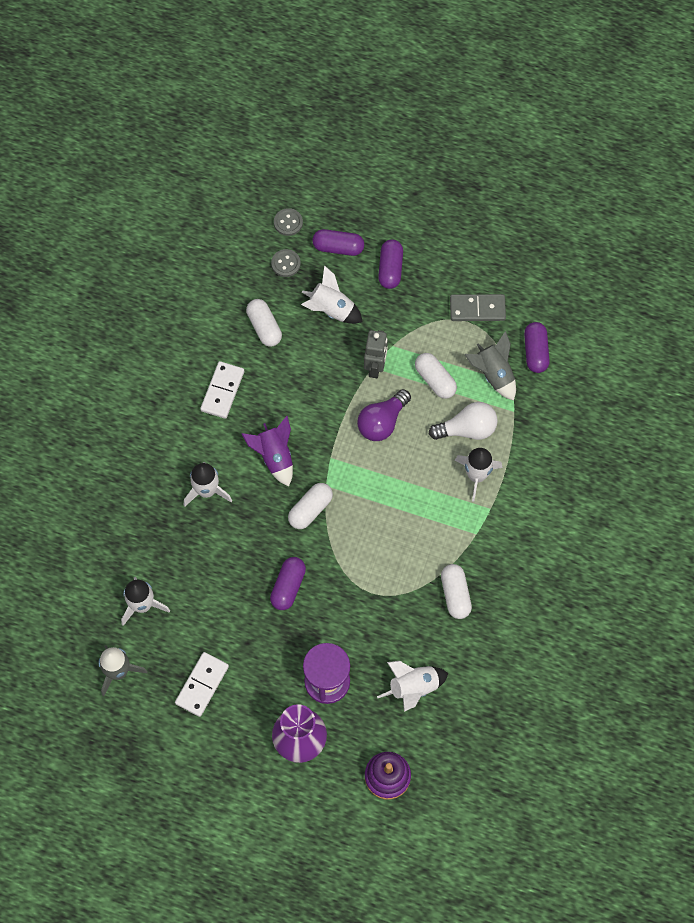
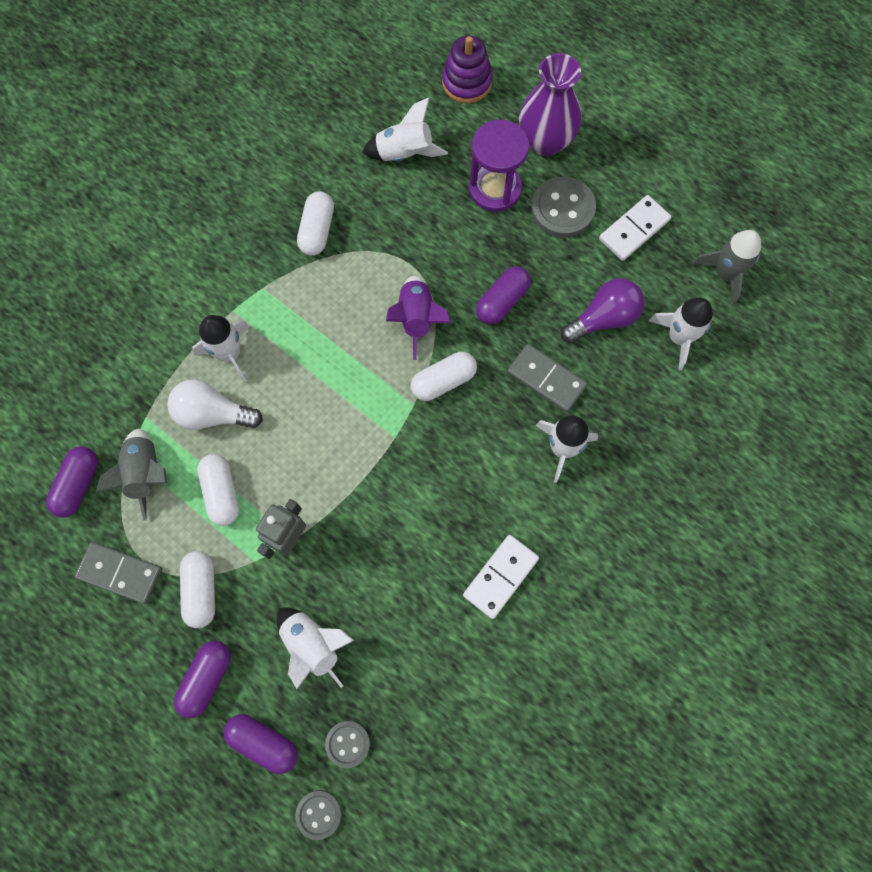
camera: 160 degrees left, 5 degrees up
(234, 537) = (546, 379): none -> grey domino
(264, 327) = (413, 652): white capsule -> white capsule (201, 590)
(266, 683) = (562, 209): none -> grey button
(274, 457) = (463, 462): purple rocket -> purple rocket (417, 319)
(382, 422) = (312, 460): purple light bulb -> purple light bulb (603, 318)

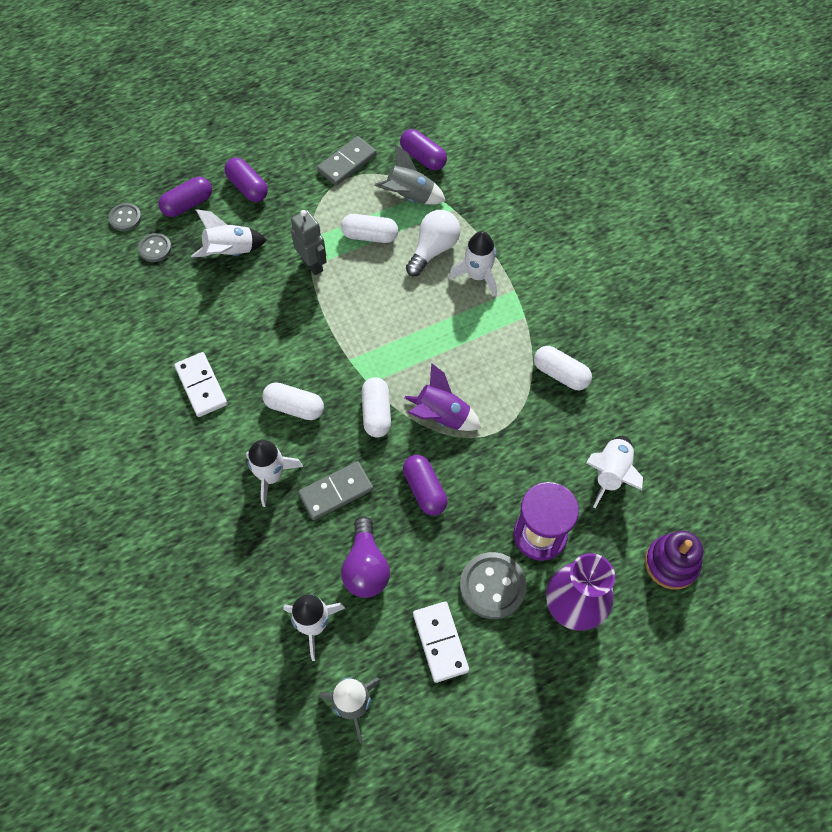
camera: 115 degrees right, 10 degrees down
(201, 590) = (307, 202): white capsule -> white capsule (294, 407)

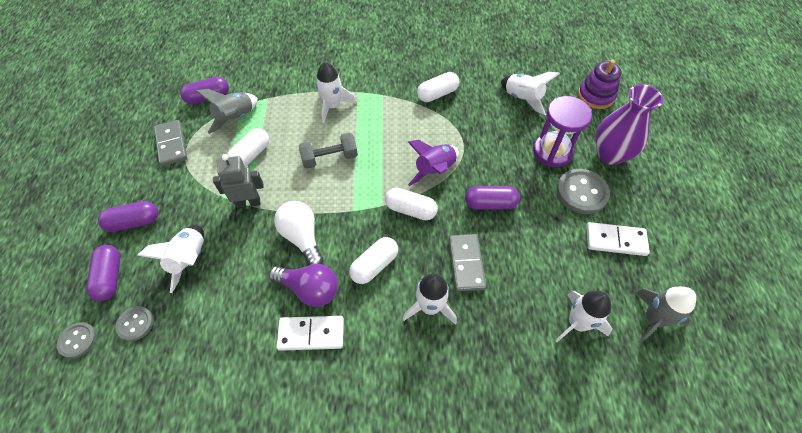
camera: 65 degrees left, 5 degrees down
(366, 567) = (539, 266): purple light bulb -> purple light bulb (309, 289)
(404, 307) = (329, 158): none -> grey dumbbell
(433, 250) = (292, 122): white light bulb -> white light bulb (302, 237)

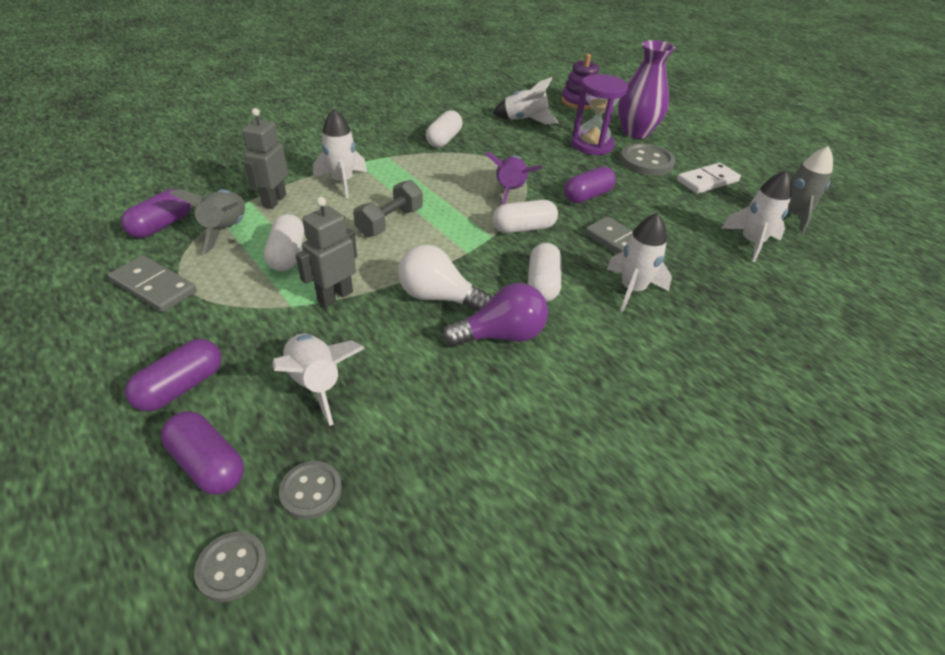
camera: 40 degrees left, 15 degrees down
(279, 105) = (274, 201): none -> grey robot
(311, 334) = (550, 371): white domino -> none

